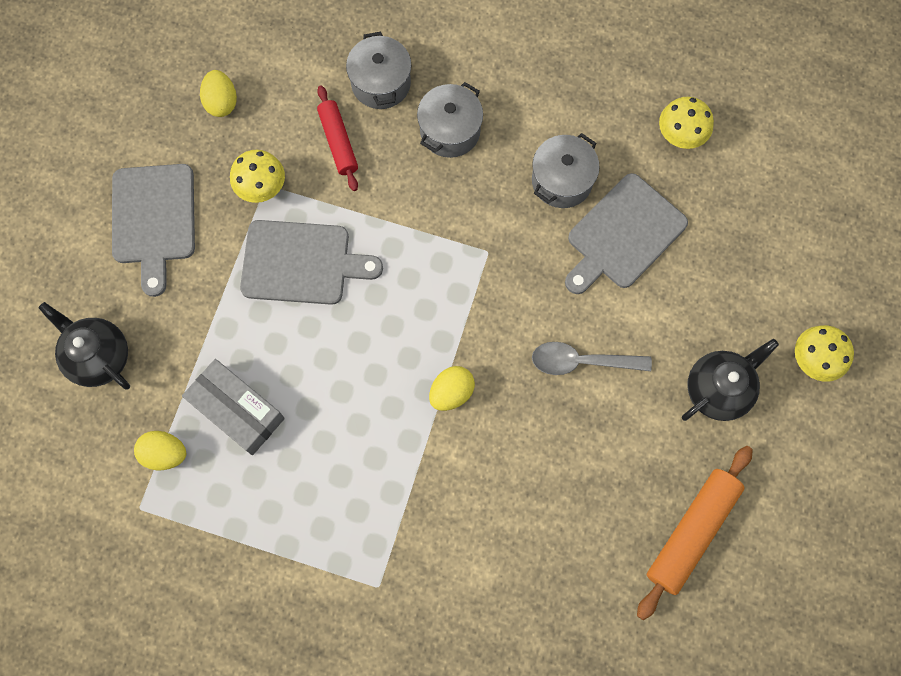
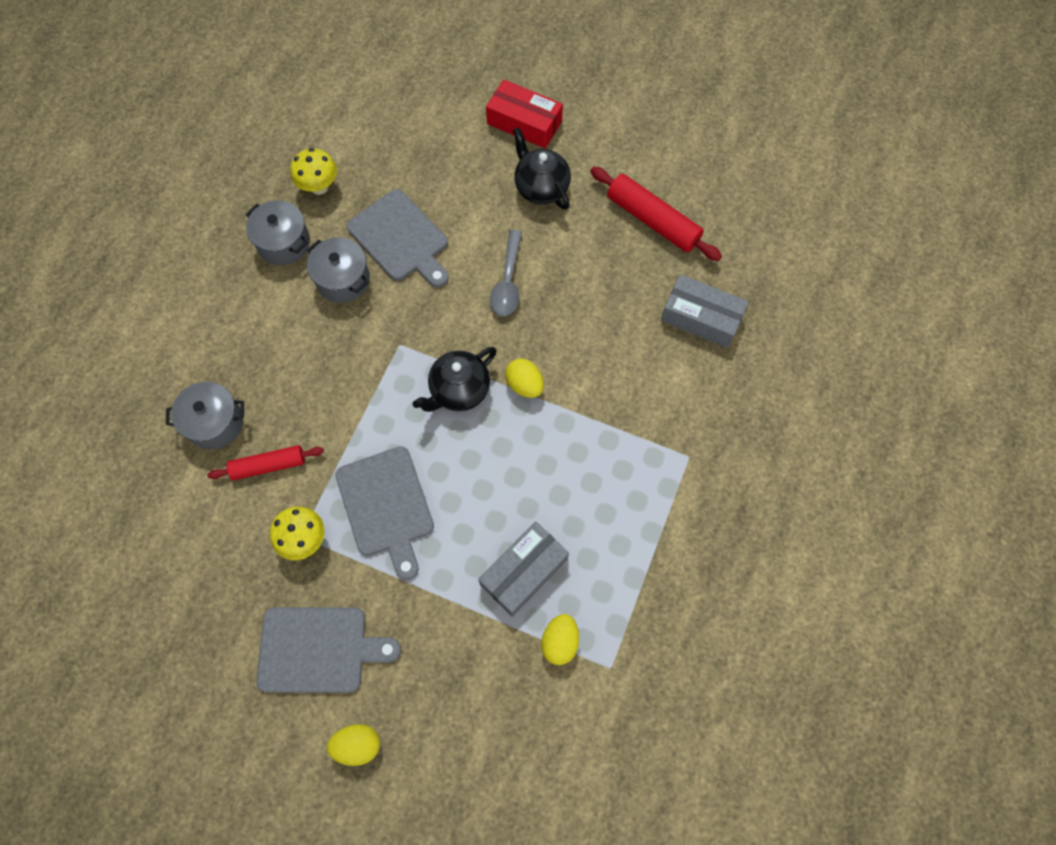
camera: 85 degrees left, 5 degrees down
(98, 357) = (456, 708): black teapot -> black teapot (459, 391)
(221, 102) = (202, 576): yellow egg -> yellow egg (357, 745)
(301, 263) = (386, 506): grey cutting board -> grey cutting board turned 150 degrees clockwise
(450, 131) = (277, 366): grey pot -> grey pot (284, 243)
(560, 598) = (701, 317): none -> grey box
(692, 532) = (653, 220): orange rolling pin -> red rolling pin
(813, 361) = (524, 122): yellow mushroom -> red box

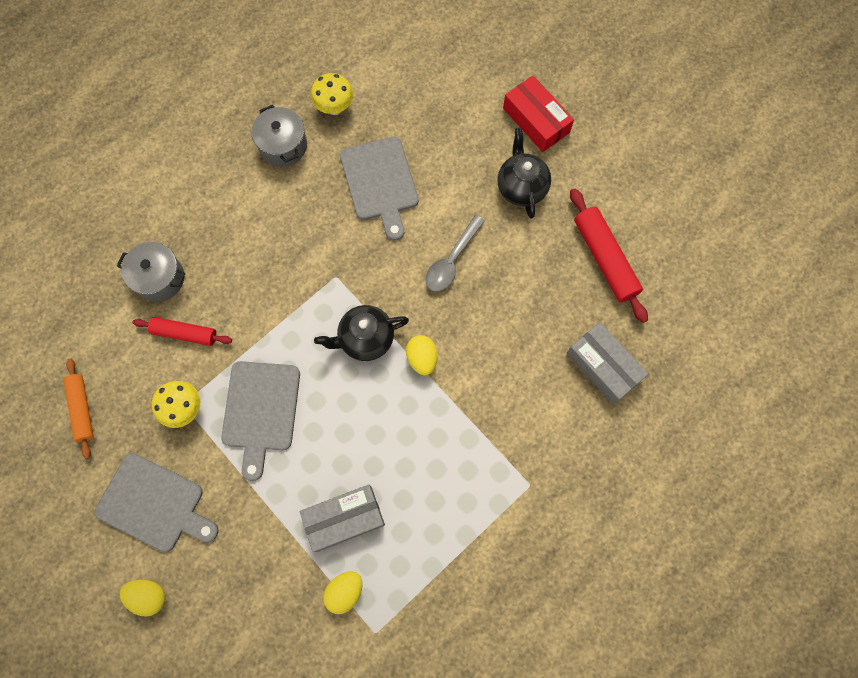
camera: 25 degrees right, 5 degrees up
(192, 590) = (82, 409): none -> orange rolling pin
(343, 279) = (316, 199): grey pot -> none

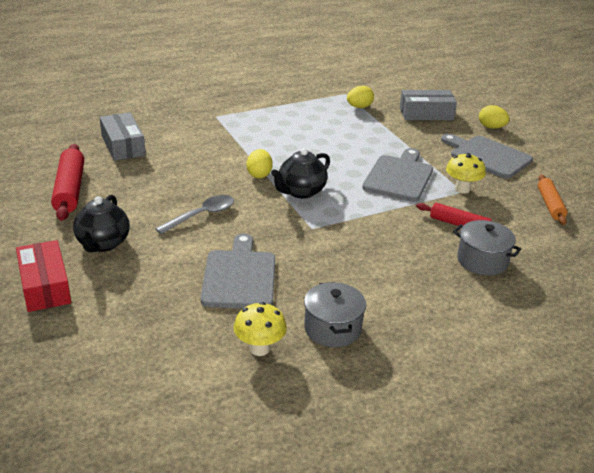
camera: 165 degrees left, 40 degrees down
(344, 518) = (350, 128): grey box -> grey box (426, 114)
(365, 339) = (301, 192): black teapot -> black teapot turned 135 degrees clockwise

